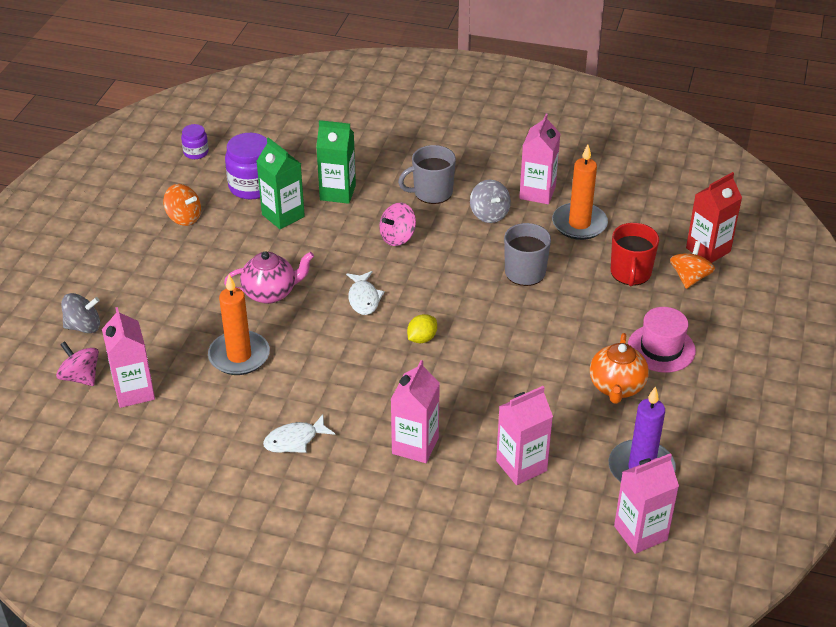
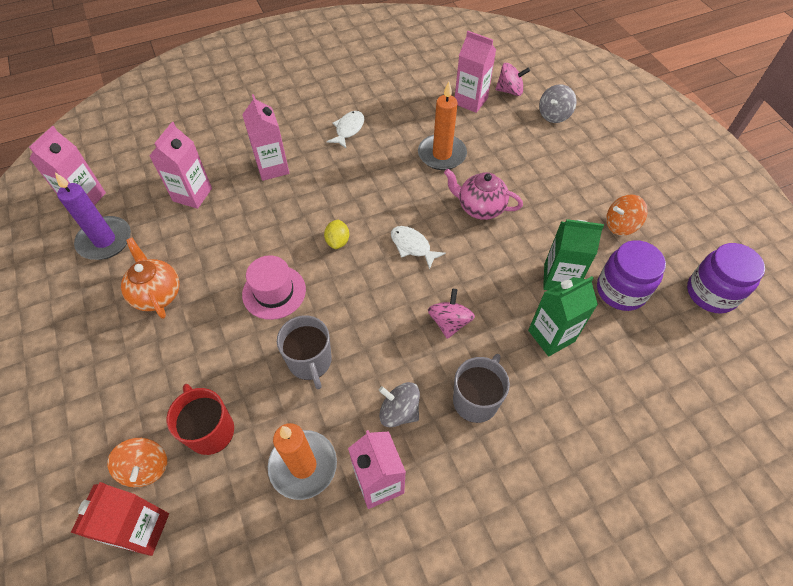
camera: 140 degrees right, 15 degrees up
(196, 152) = (711, 293): purple jar -> purple jar, size x1.83
(271, 293) = (480, 208): pink teapot -> pink teapot turned 75 degrees clockwise
(661, 348) = (137, 357): pink hat -> pink hat (274, 292)

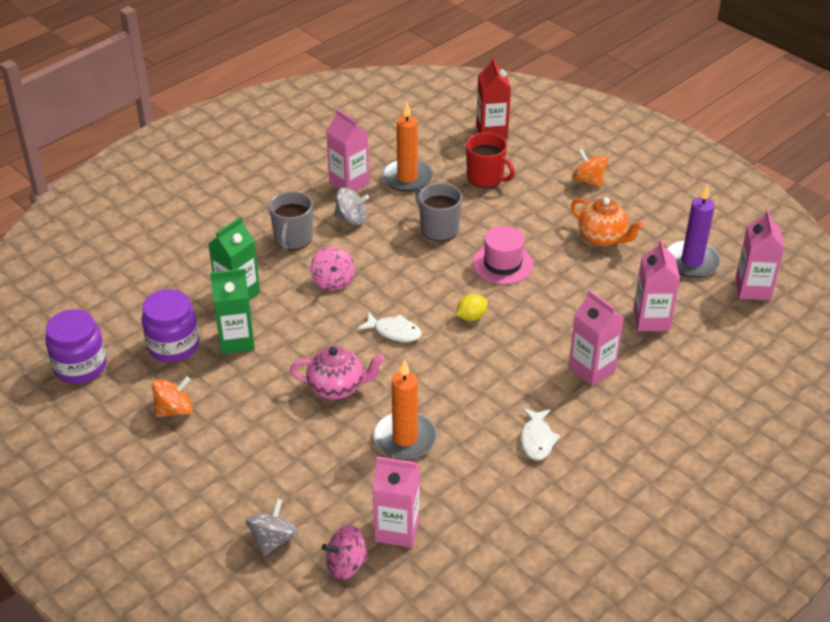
camera: 160 degrees right, 15 degrees down
(146, 468) = (514, 153): orange spinning top -> orange spinning top (588, 180)
(337, 241) = (471, 317): yellow lemon -> yellow lemon turned 75 degrees clockwise

